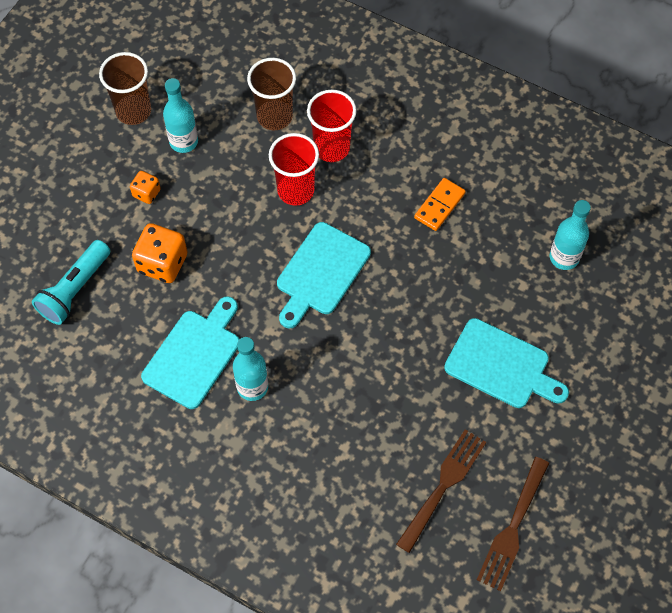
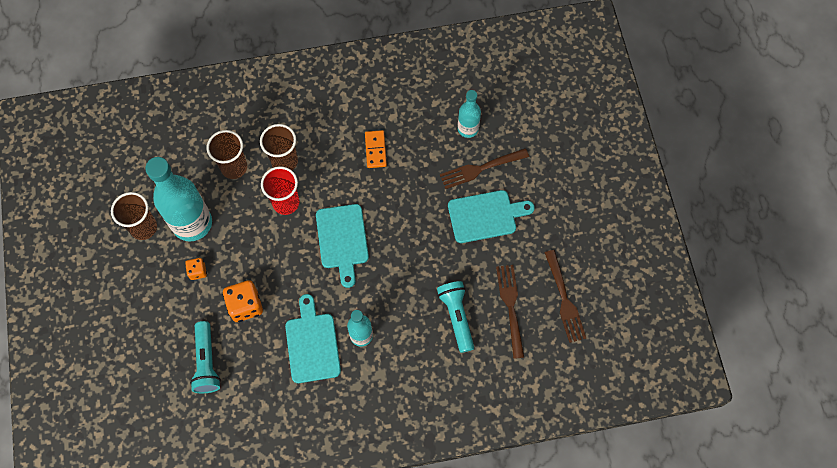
camera: 40 degrees left, 5 degrees up
(184, 141) = (192, 223): turquoise bottle -> turquoise bottle, size x1.86
(331, 148) = (284, 161): red cup -> brown cup
(372, 448) = (456, 317): none -> turquoise flashlight
(541, 310) = (480, 168): none -> brown fork

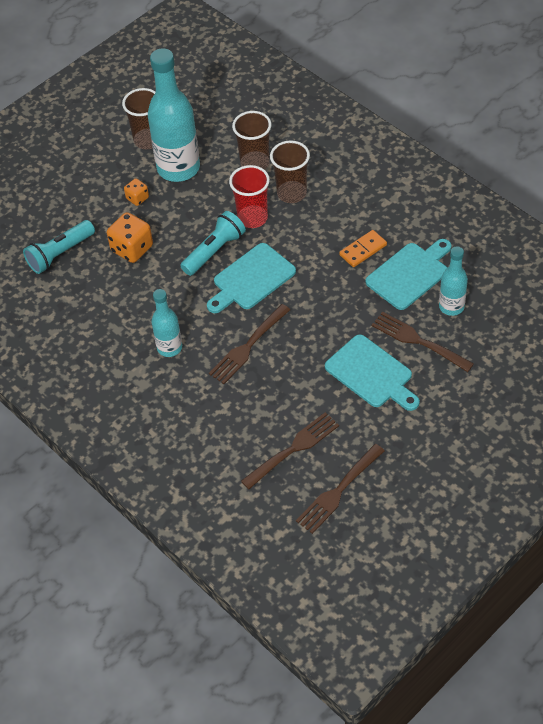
camera: 60 degrees right, 15 degrees down
(312, 344) = (133, 316): turquoise cutting board -> turquoise cutting board (409, 274)
(401, 281) = (248, 346): none -> brown fork
(456, 317) = (247, 410): turquoise flashlight -> turquoise flashlight (214, 251)

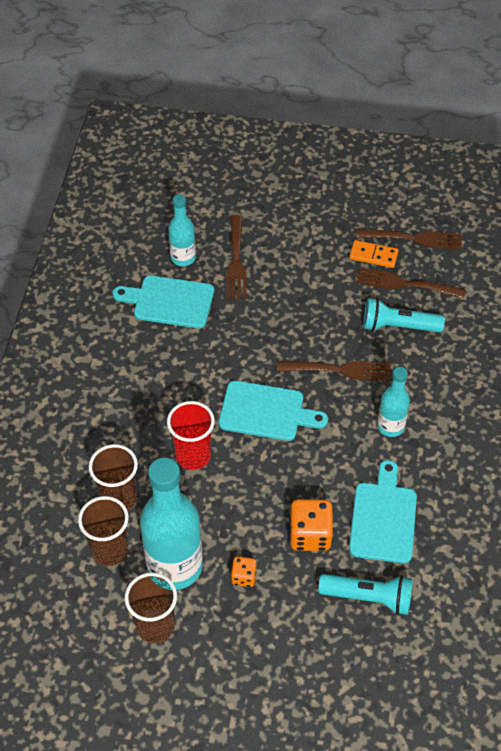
camera: 130 degrees left, 0 degrees up
(214, 251) = (257, 462): turquoise flashlight -> turquoise flashlight (398, 326)
(291, 193) = (137, 442): brown cup -> brown cup (110, 550)
(363, 250) = (167, 348): orange domino -> orange domino (373, 256)
(371, 374) = (293, 274): turquoise cutting board -> turquoise cutting board (383, 518)

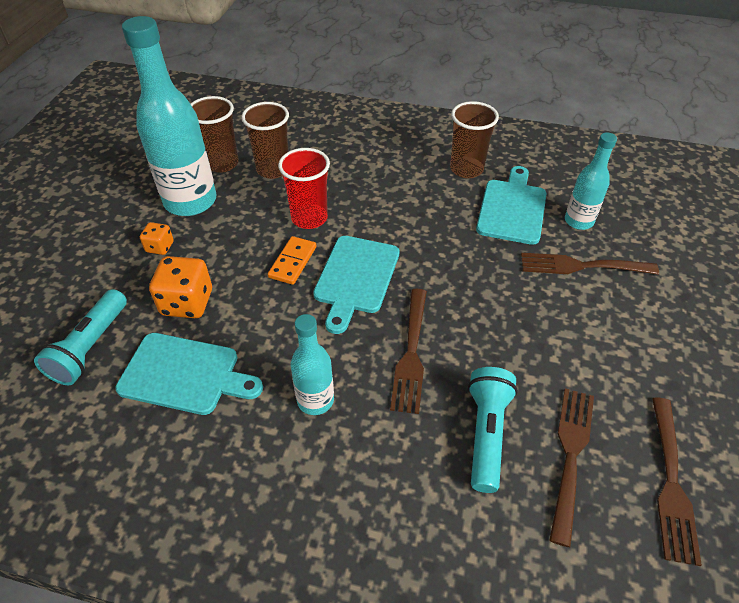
camera: 95 degrees right, 5 degrees down
(155, 626) = (137, 188): brown cup -> brown cup (466, 169)
(373, 256) = (621, 419): orange domino -> orange domino (292, 262)

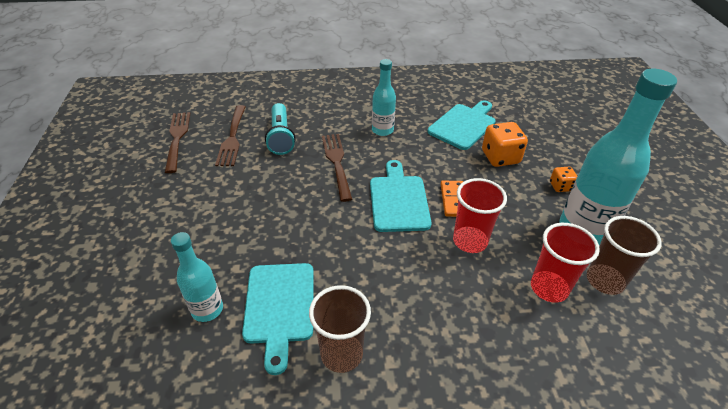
camera: 160 degrees right, 5 degrees down
(91, 347) = (528, 125): turquoise flashlight -> none
(184, 374) = (463, 125): turquoise cutting board -> turquoise cutting board turned 135 degrees clockwise
(273, 169) = (549, 288): brown cup -> red cup
(582, 266) = (210, 257): brown fork -> none

